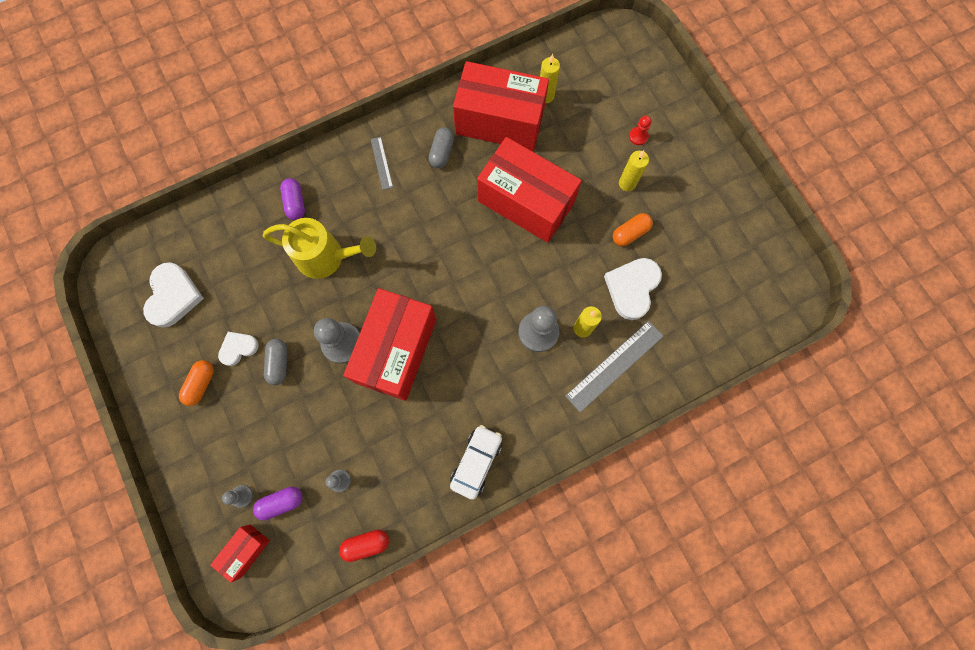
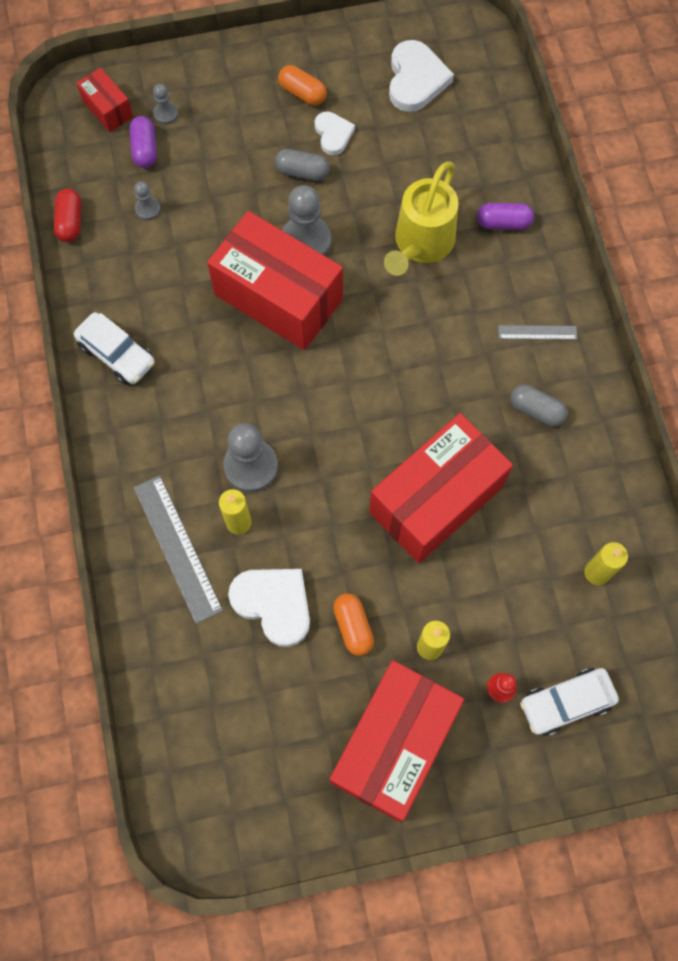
camera: 105 degrees right, 5 degrees down
(173, 296) = (416, 79): white heart -> white heart turned 105 degrees counterclockwise
(500, 121) = (568, 498): red box -> red box (393, 744)
(634, 98) = (566, 703): none -> white car

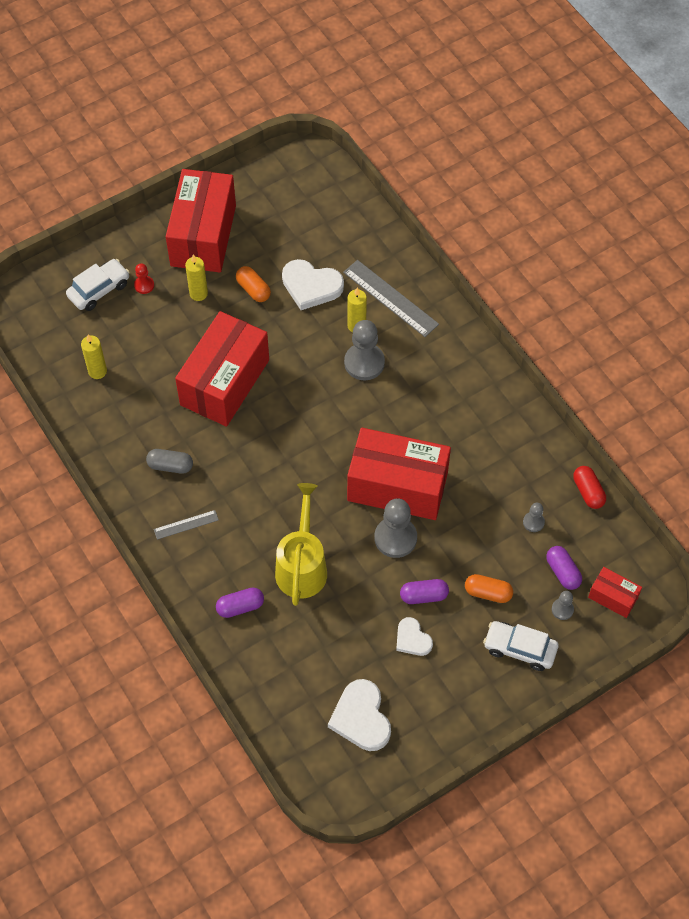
camera: 160 degrees right, 10 degrees down
(117, 354) = (498, 406): white car -> white car (520, 649)
(302, 93) = (455, 669): orange capsule -> orange capsule (488, 593)
(302, 172) = (424, 596): grey capsule -> purple capsule

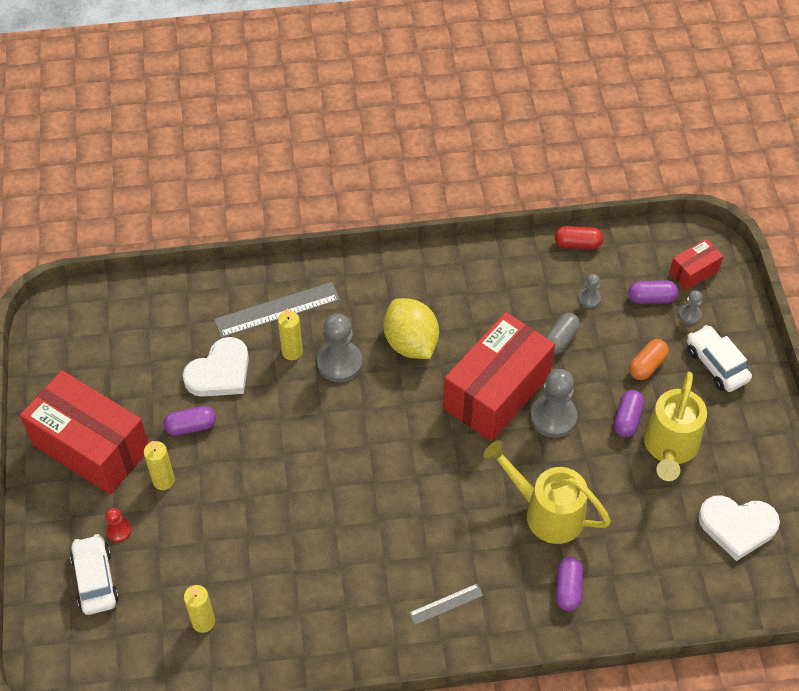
camera: 65 degrees left, 5 degrees down
(170, 466) = (365, 592): grey capsule -> grey capsule (560, 340)
(186, 524) = (446, 604): grey ruler -> grey ruler turned 60 degrees clockwise
(224, 382) = (290, 498): red box -> none
(253, 289) = (191, 426): orange capsule -> purple capsule
(411, 405) = (411, 343): none -> yellow lemon
(412, 639) = (670, 448): white heart -> yellow watering can
(520, 649) = (716, 365): white car -> white car turned 105 degrees clockwise

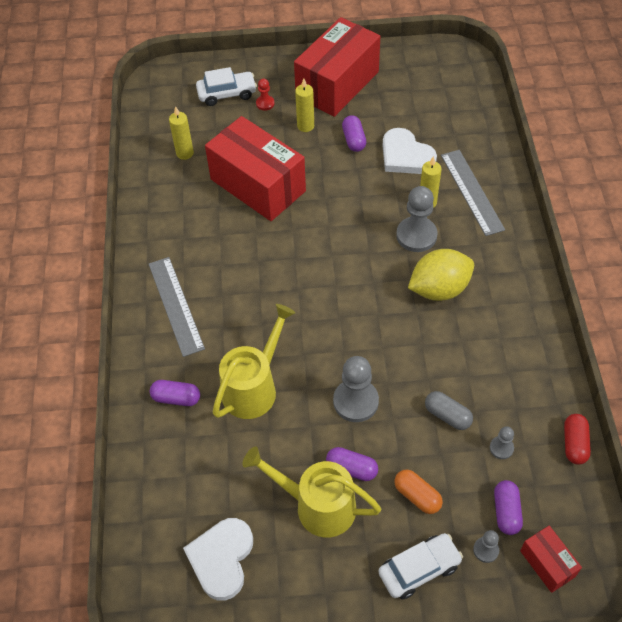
camera: 95 degrees right, 0 degrees up
(446, 604) = (176, 305): grey ruler -> grey ruler, size x1.87
(496, 392) = (385, 355): red box -> red box (258, 185)

